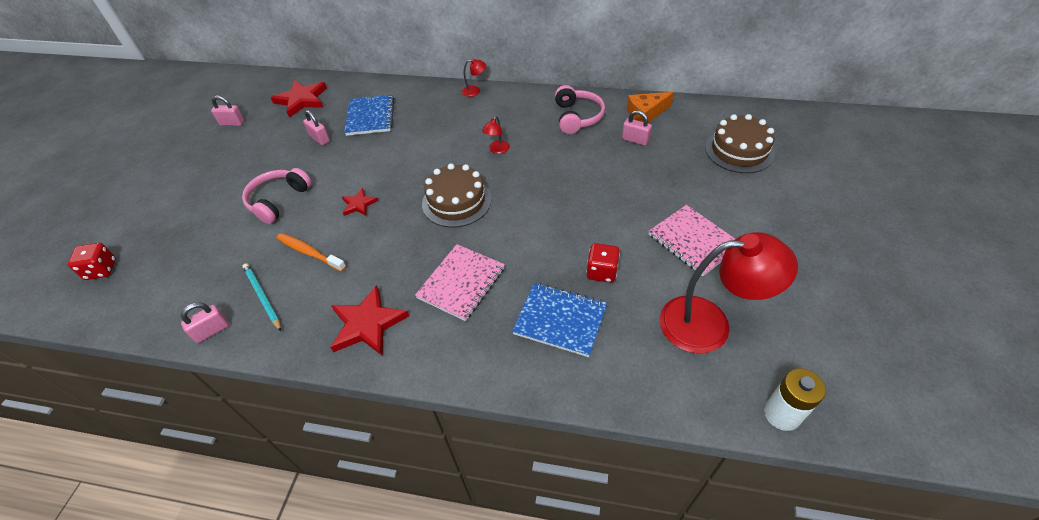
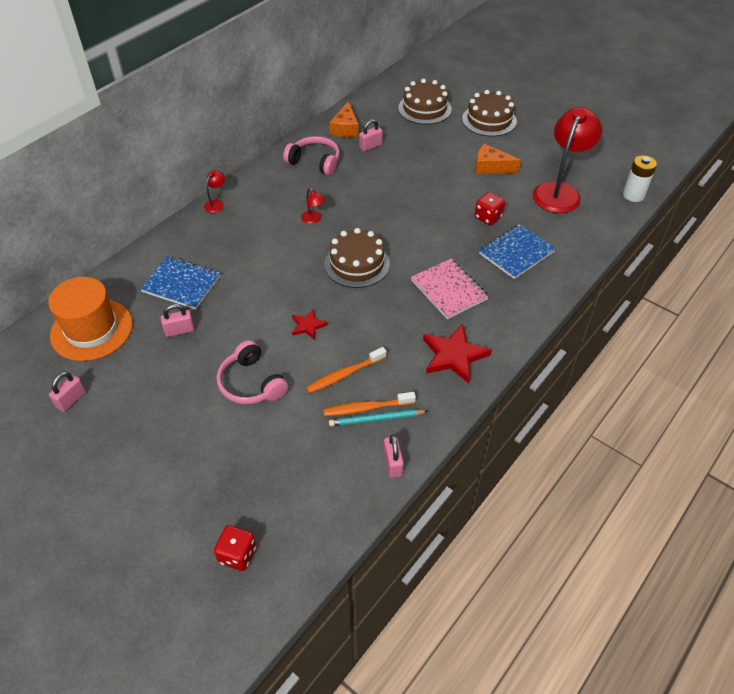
camera: 65 degrees left, 0 degrees up
(274, 284) = (366, 408): none -> orange toothbrush
(302, 100) = (91, 329): red star -> orange hat
(693, 241) = (491, 167): pink notebook -> orange cheese
(779, 207) = (489, 120): none -> brown cake

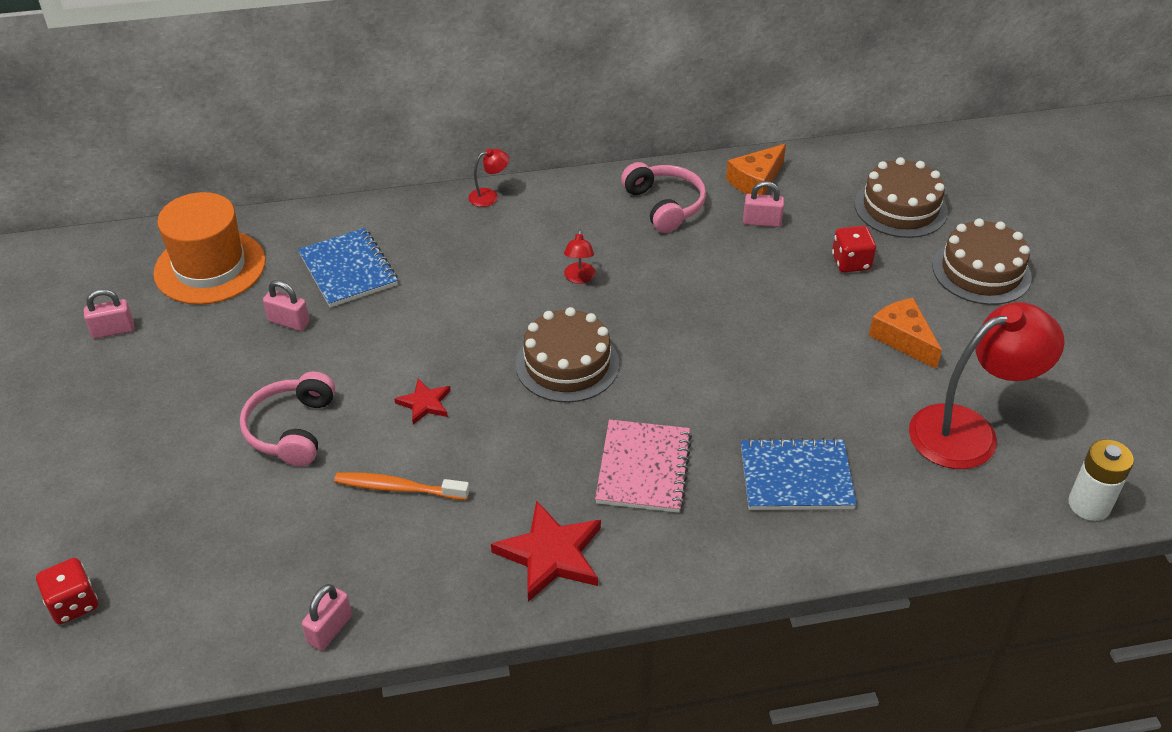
camera: 40 degrees right, 5 degrees down
(366, 408) = (377, 544): orange toothbrush -> none
(376, 419) = (372, 565): turquoise pencil -> none
(488, 217) = (814, 405): red dice -> red dice (851, 262)

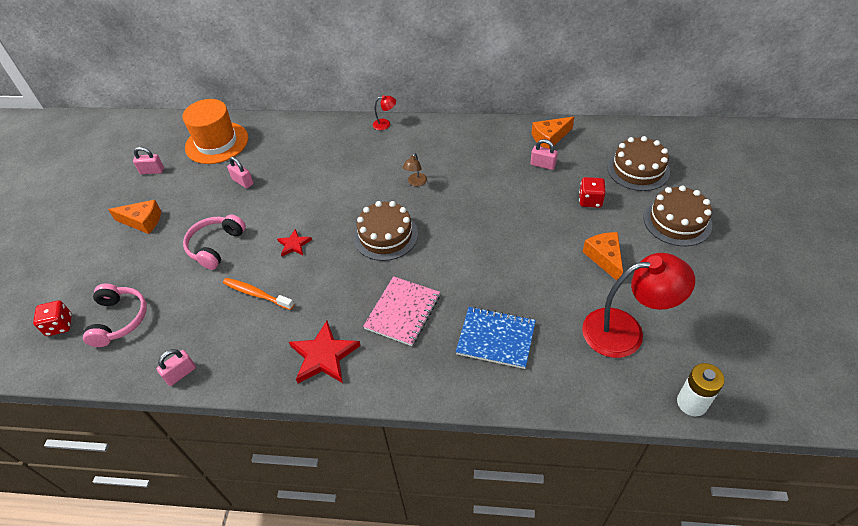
camera: 20 degrees right, 5 degrees up
(139, 414) = (142, 221): none -> orange cheese
(348, 270) = (288, 156): blue notebook -> none
(579, 278) = (416, 183): red lamp -> brown lamp
(665, 205) = (486, 145): pink headphones -> pink headphones (120, 319)

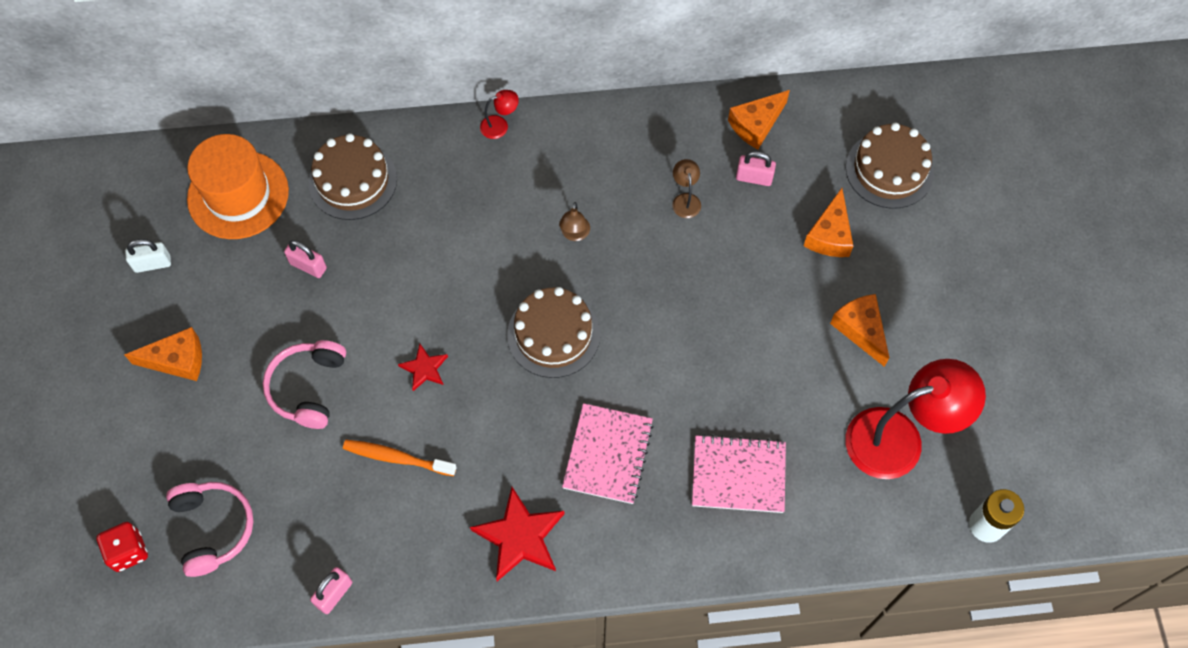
camera: 15 degrees left, 15 degrees up
(152, 171) = (152, 264): pink padlock -> white padlock
(494, 172) = (685, 200): none -> brown lamp
(496, 338) = (738, 475): blue notebook -> pink notebook
(590, 200) = (829, 235): red dice -> orange cheese
(677, 221) = (950, 255): brown cake -> brown cake (353, 181)

